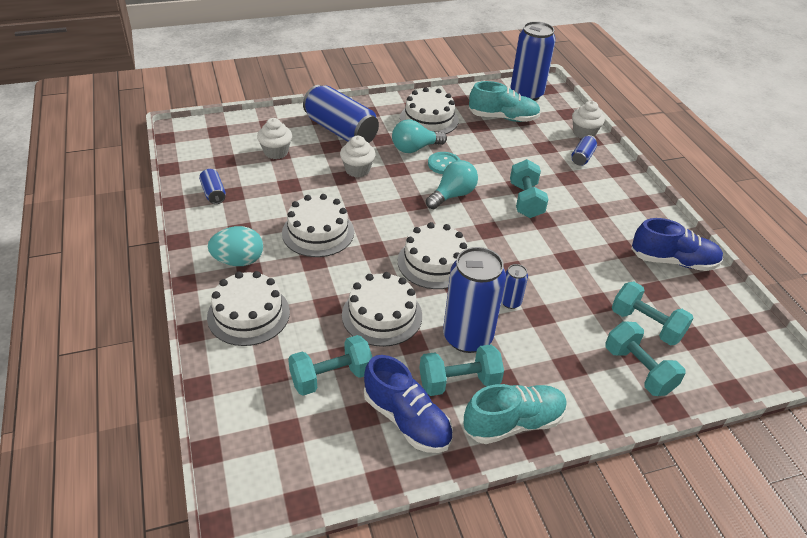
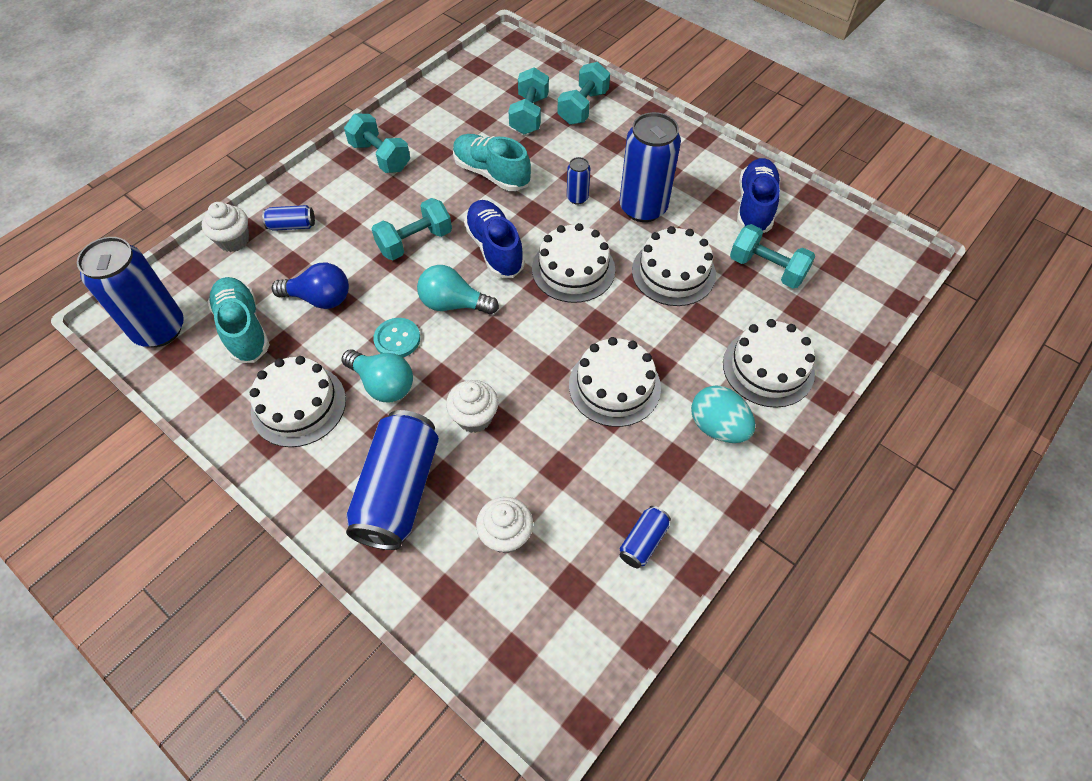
camera: 120 degrees left, 15 degrees up
(459, 382) = (692, 194): turquoise dumbbell -> turquoise dumbbell (380, 157)
(504, 148) = (320, 298): none -> blue light bulb
(513, 423) = (697, 152): turquoise shoe -> turquoise shoe (491, 173)
(673, 261) = (430, 119): blue shoe -> blue shoe (495, 249)

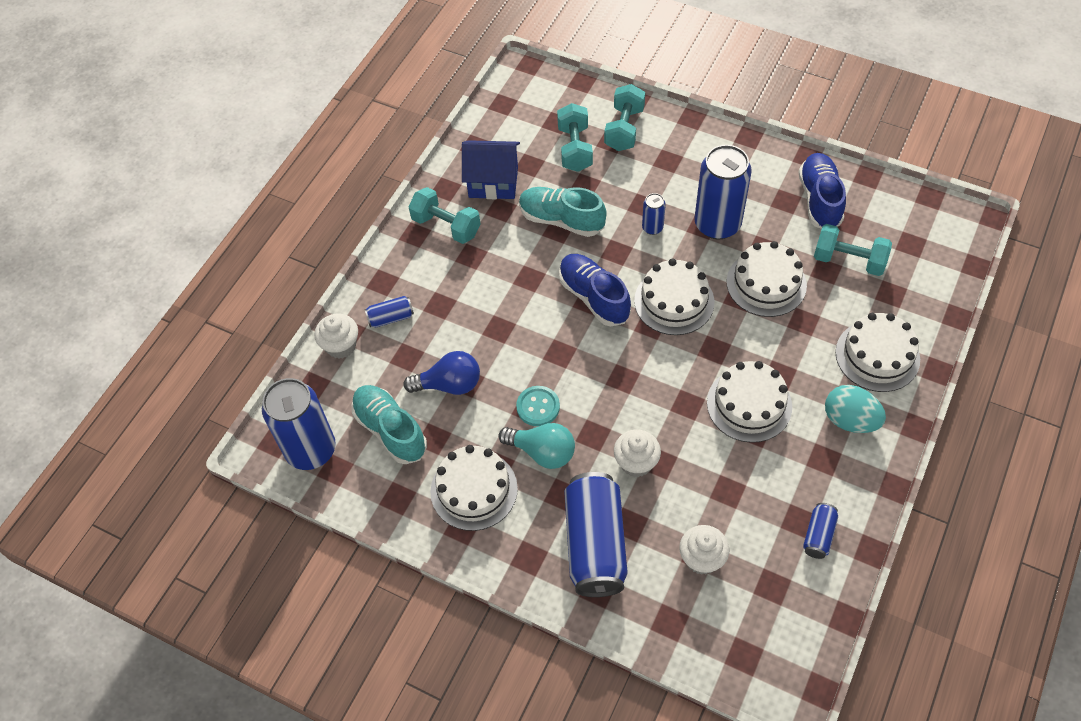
camera: 10 degrees left, 0 degrees up
(415, 242) = (516, 307): turquoise dumbbell -> none
(440, 128) = (493, 182): none -> blue house
(453, 304) = (576, 361): turquoise light bulb -> none

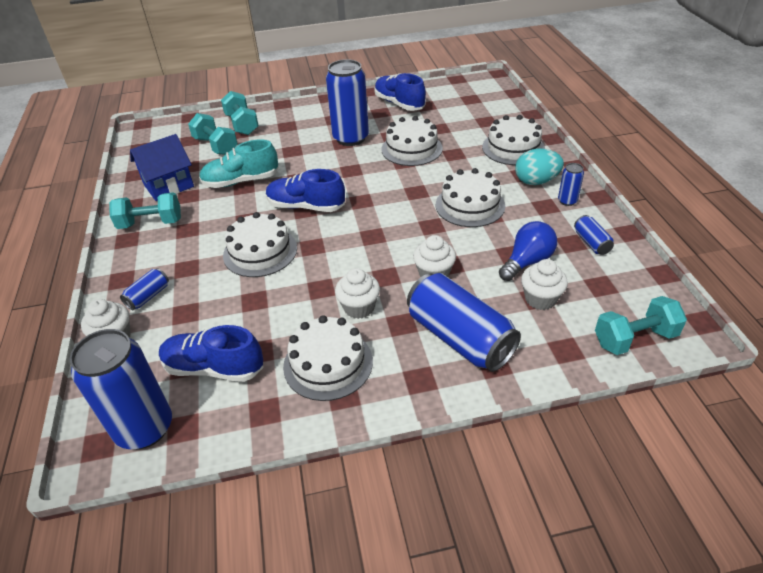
camera: 40 degrees left, 15 degrees down
(390, 430) = (214, 368): turquoise shoe -> blue shoe
(449, 384) = (240, 310): blue light bulb -> blue light bulb (527, 262)
(538, 407) = (327, 284): turquoise button -> none
(542, 452) = (359, 307): turquoise light bulb -> white cupcake
(652, 228) = (310, 157): blue can -> blue can (567, 201)
(674, 301) = (363, 183): white cake -> white cake (260, 252)
(849, 260) = (446, 119): turquoise dumbbell -> turquoise dumbbell (634, 339)

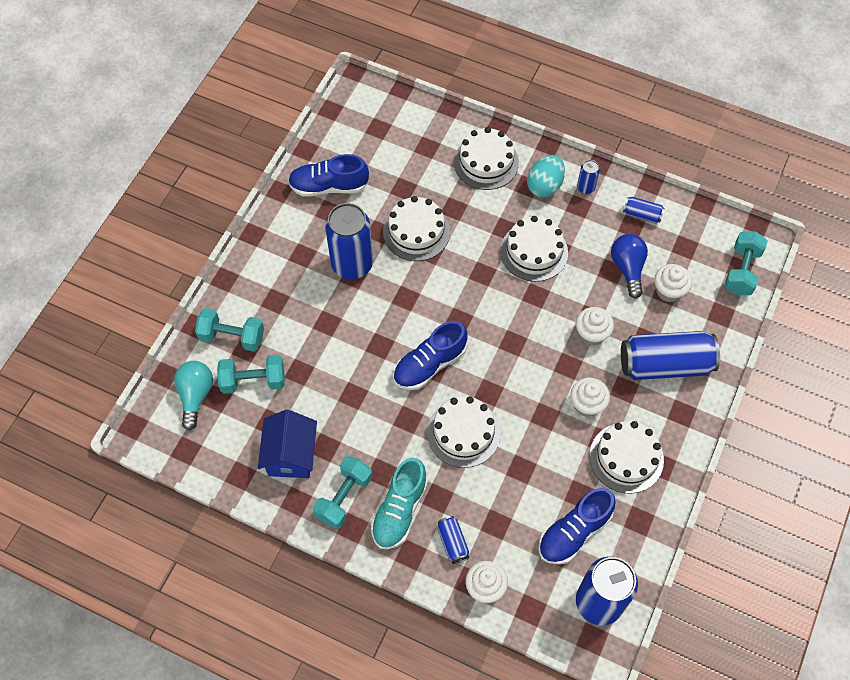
camera: 55 degrees left, 20 degrees up
(184, 133) = (195, 395): none -> turquoise light bulb
(241, 181) = (341, 392): turquoise shoe -> turquoise shoe (399, 510)

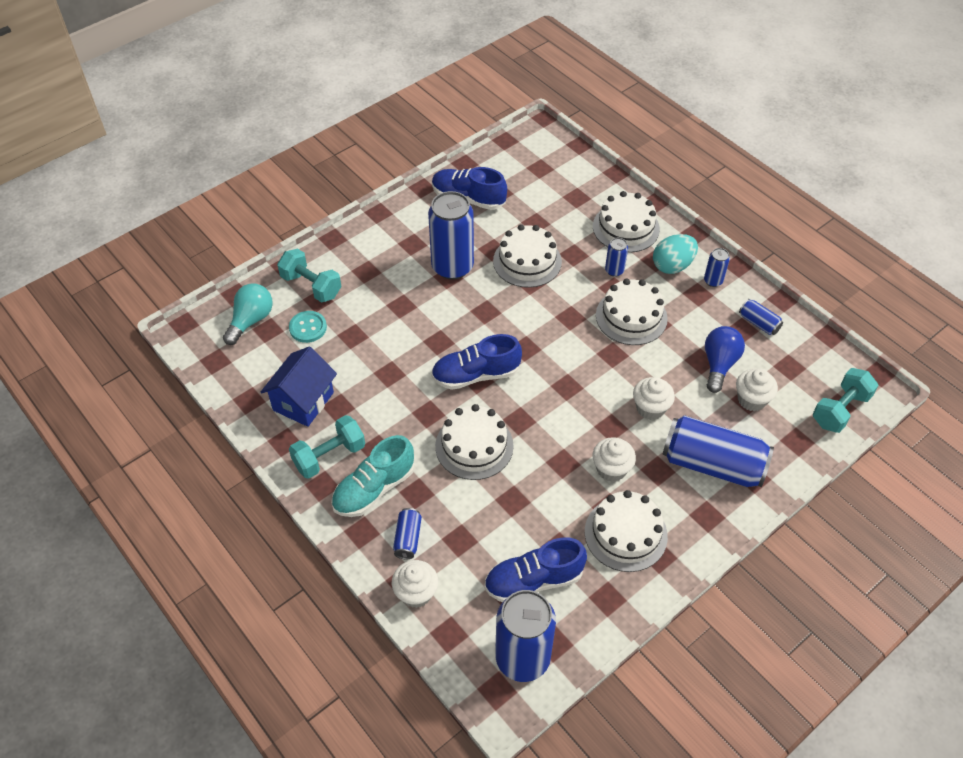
camera: 25 degrees right, 10 degrees down
(253, 381) = (308, 328): turquoise dumbbell -> turquoise button
(497, 211) = (614, 270): none -> blue can

